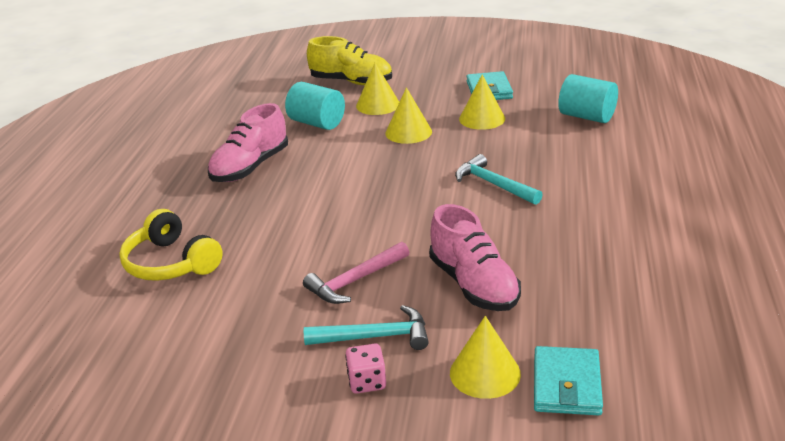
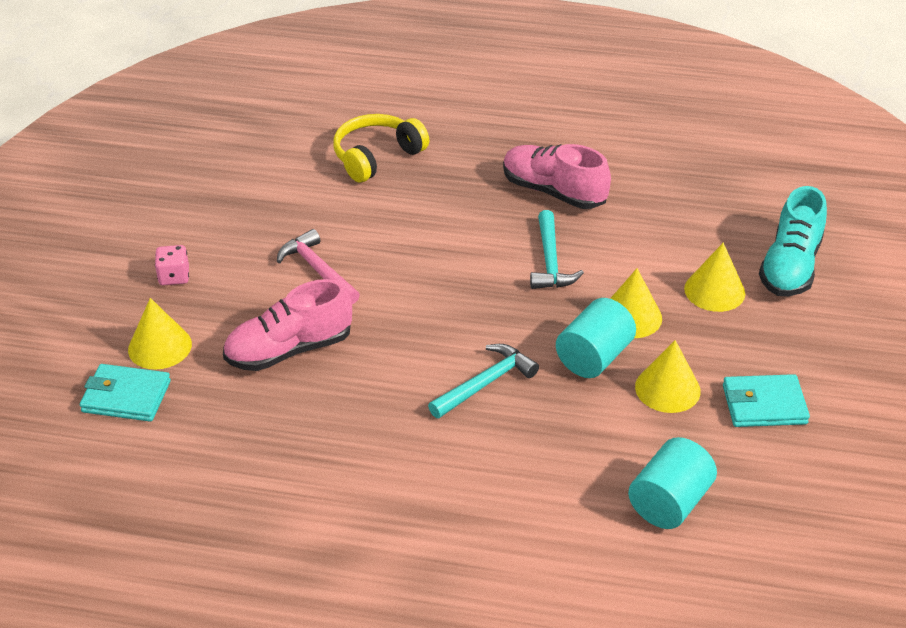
camera: 90 degrees right, 10 degrees up
(317, 123) = (662, 238): turquoise cylinder -> turquoise cylinder (594, 357)
(351, 82) = (790, 267): yellow shoe -> turquoise shoe
(374, 337) = (230, 282): turquoise hammer -> turquoise hammer (550, 261)

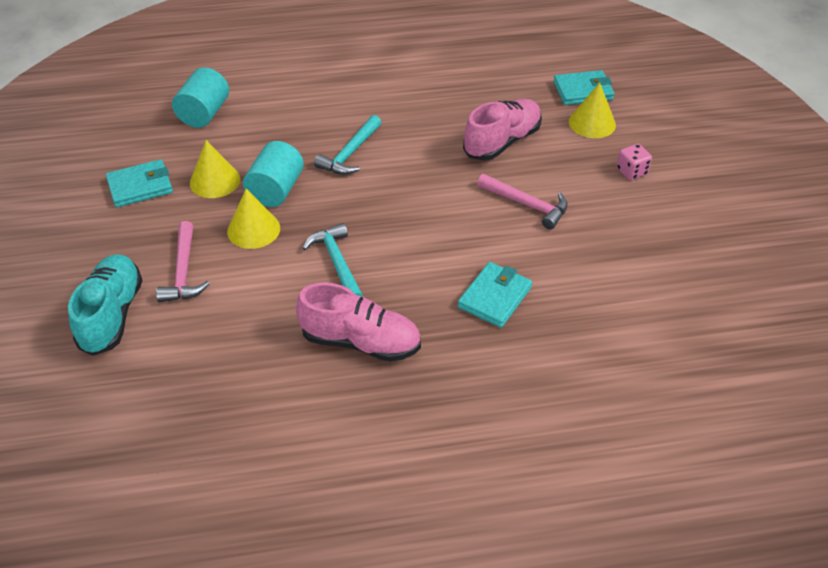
camera: 160 degrees right, 5 degrees up
(376, 157) = (559, 337): yellow headphones -> none
(412, 197) = (494, 297): none -> turquoise wallet
(714, 291) = (183, 271): yellow cone -> pink hammer

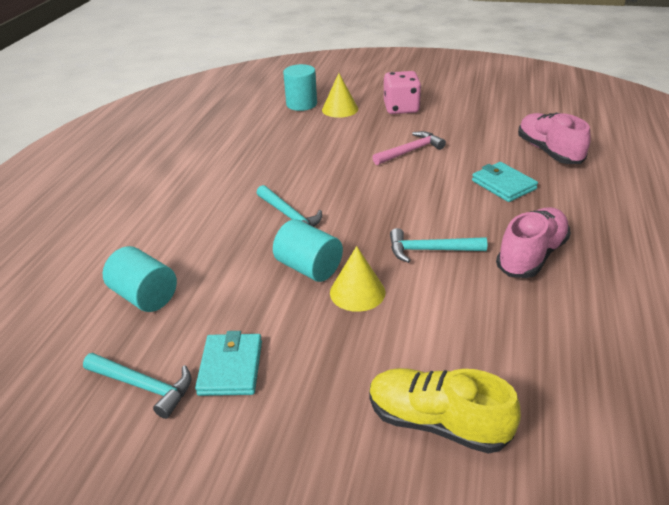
camera: 65 degrees left, 10 degrees down
(110, 151) = (143, 386): none -> turquoise hammer
(112, 315) = (437, 423): turquoise shoe -> yellow shoe
(183, 271) = (393, 352): pink hammer -> none
(215, 181) = (265, 306): yellow cone -> none
(502, 142) = (332, 145): pink shoe -> pink shoe (549, 151)
(583, 91) = (301, 104): turquoise wallet -> turquoise cylinder
(631, 171) = (401, 108): pink dice -> pink dice, size x1.78

